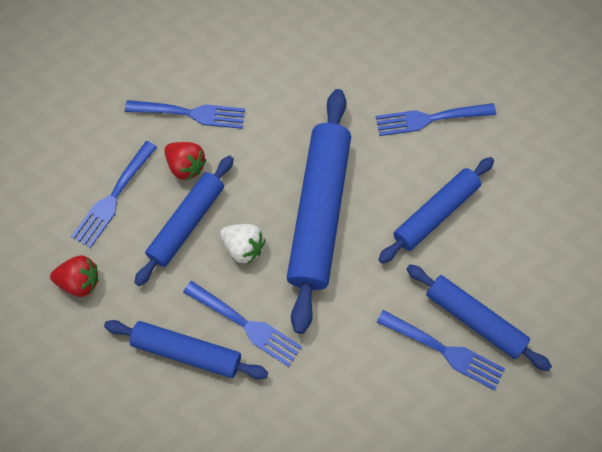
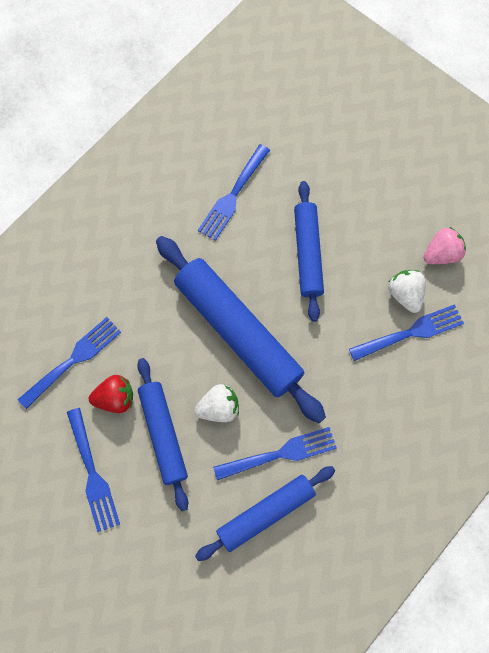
camera: 50 degrees left, 5 degrees up
(80, 281) = (141, 552): red strawberry -> none
(474, 319) = (405, 294): blue rolling pin -> white strawberry
(540, 322) = (441, 254): none -> pink strawberry

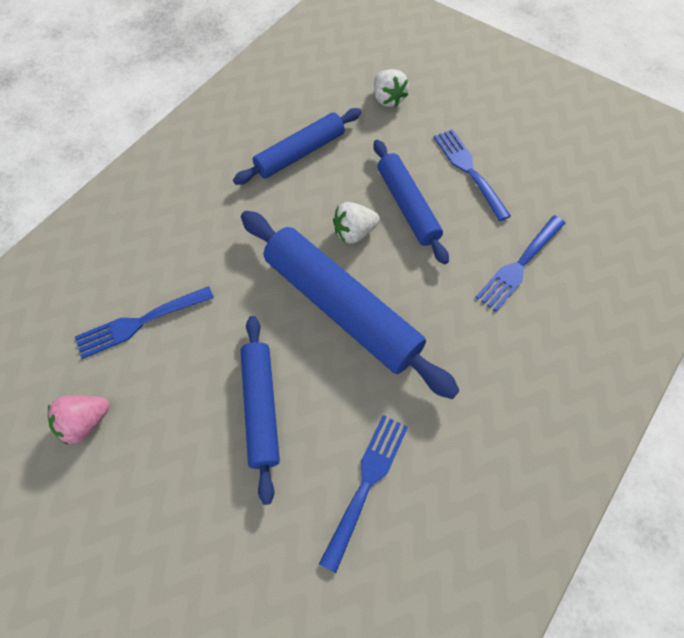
camera: 175 degrees right, 10 degrees down
(115, 398) = (464, 233): red strawberry -> none
(280, 453) = (288, 199): blue fork -> none
(405, 294) = (140, 366): white strawberry -> white strawberry (388, 99)

